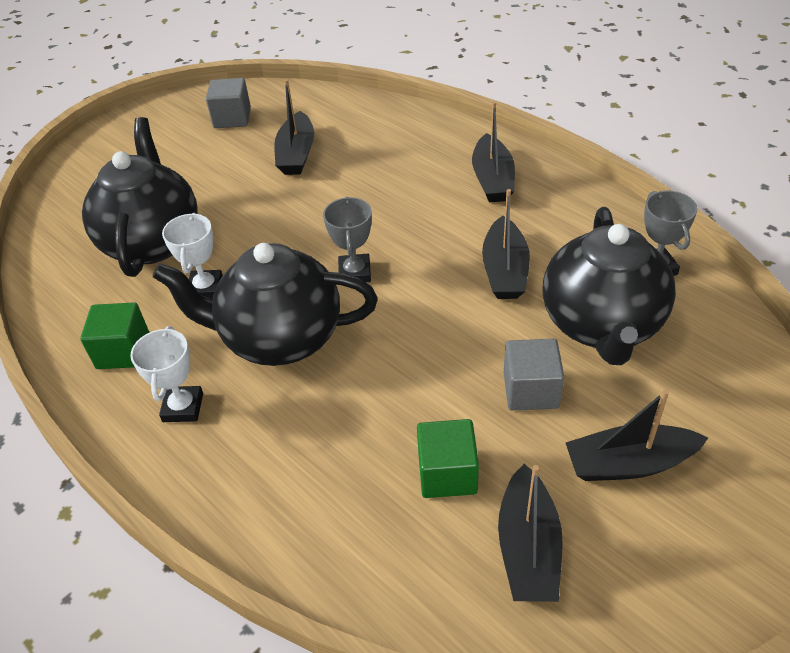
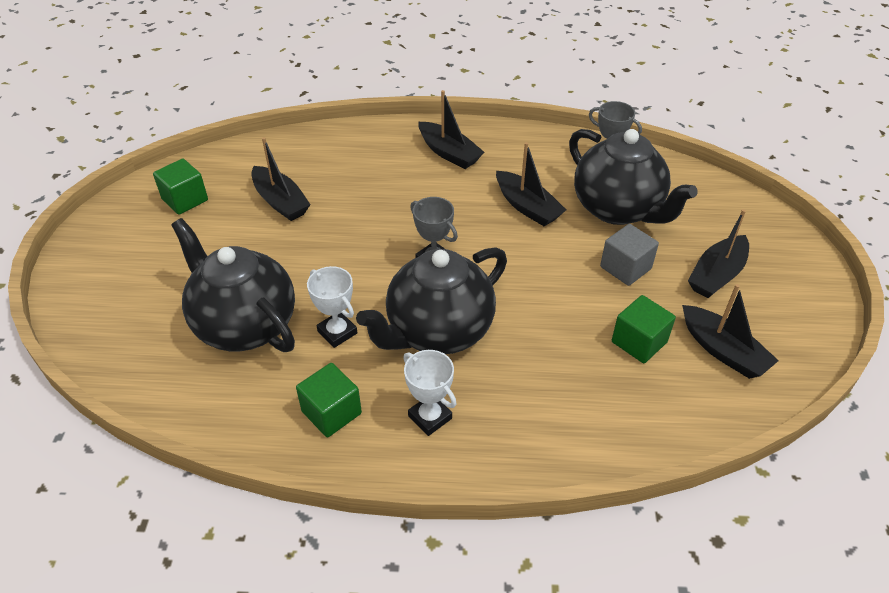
camera: 45 degrees left, 0 degrees up
(232, 118) = (185, 200): grey cube -> green cube

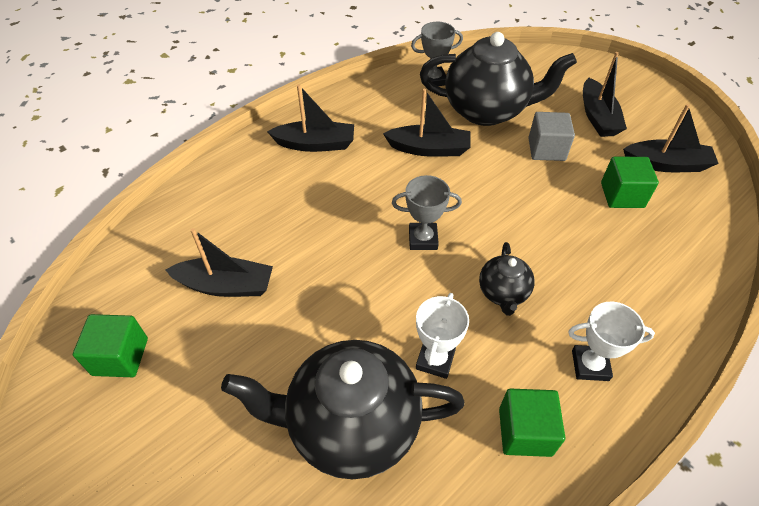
camera: 45 degrees left, 5 degrees up
(337, 332) = (435, 360): white trophy -> white trophy turned 75 degrees counterclockwise
(438, 331) = (503, 293): black teapot -> black teapot, size x0.48

